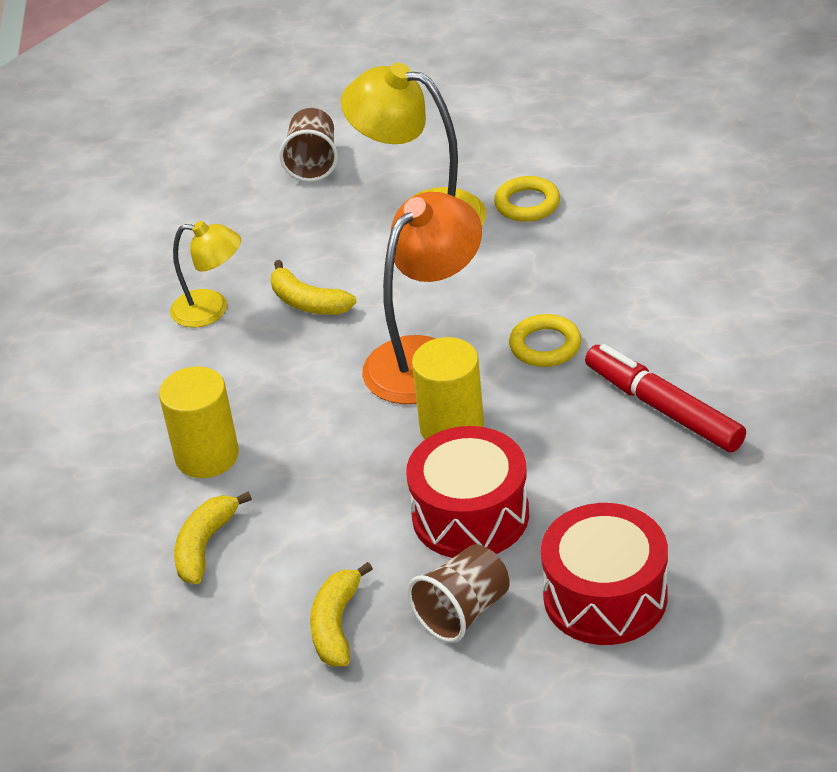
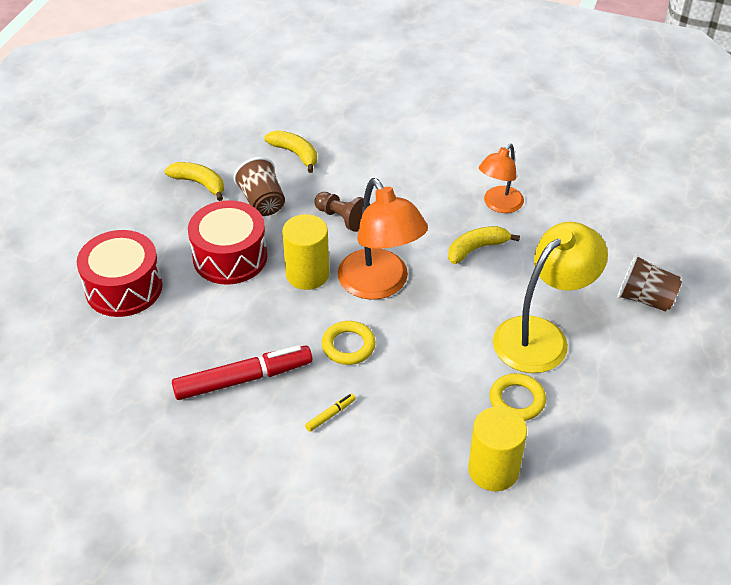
camera: 110 degrees right, 5 degrees up
(207, 456) = (364, 171): yellow cylinder -> yellow cylinder (493, 470)
(211, 310) = (499, 205): yellow lamp -> orange lamp
(322, 438) = (342, 218): none -> brown pawn
(463, 612) = (165, 230): brown cup -> brown cup (262, 202)
(655, 320) = (330, 415): none -> yellow marker

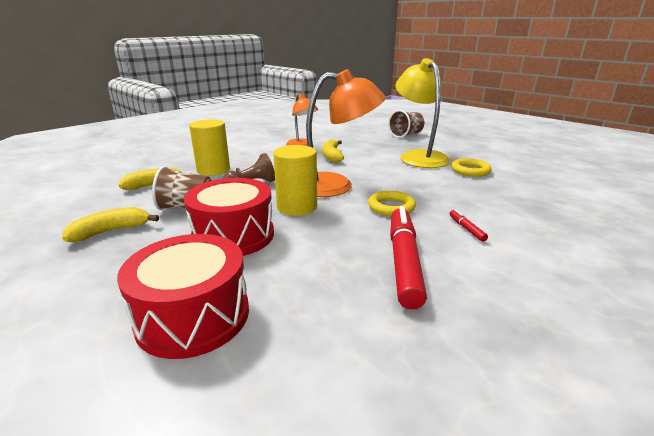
camera: 65 degrees left, 20 degrees down
(330, 415) = (466, 229): yellow marker -> red marker
(493, 470) = (531, 187): yellow cylinder -> yellow cylinder (213, 170)

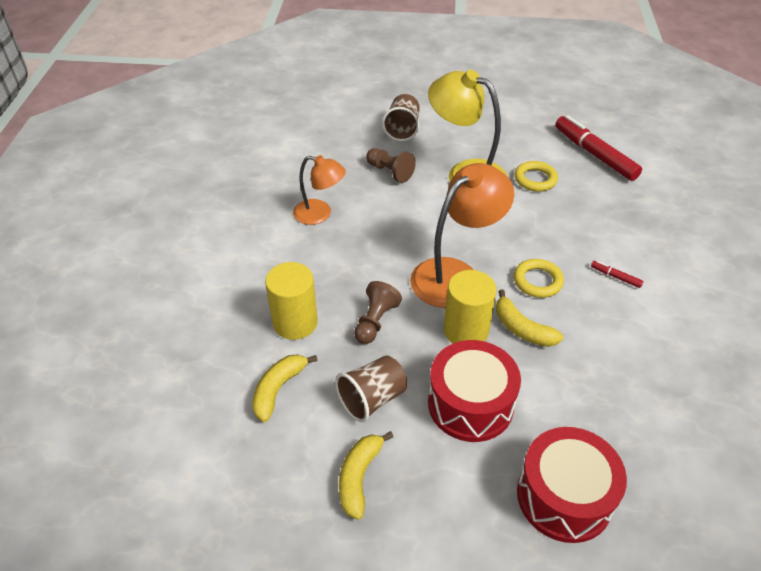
camera: 40 degrees left, 20 degrees up
(332, 156) = (383, 220): yellow banana -> yellow banana (522, 329)
(370, 144) = (390, 172): none -> brown pawn
(403, 261) = (617, 345): red marker -> red marker (594, 154)

